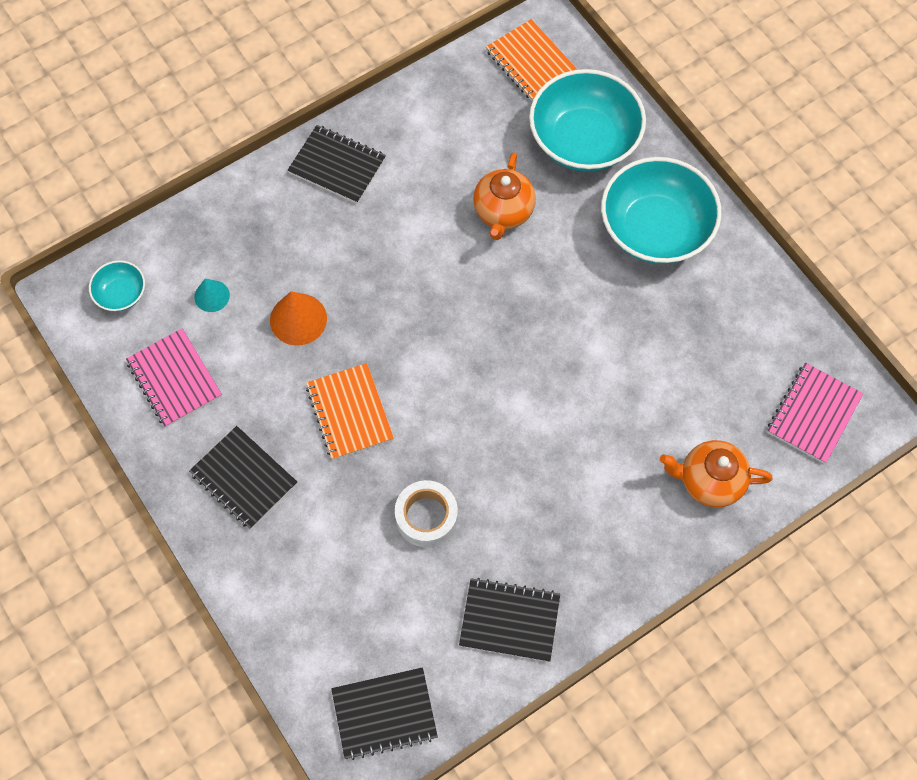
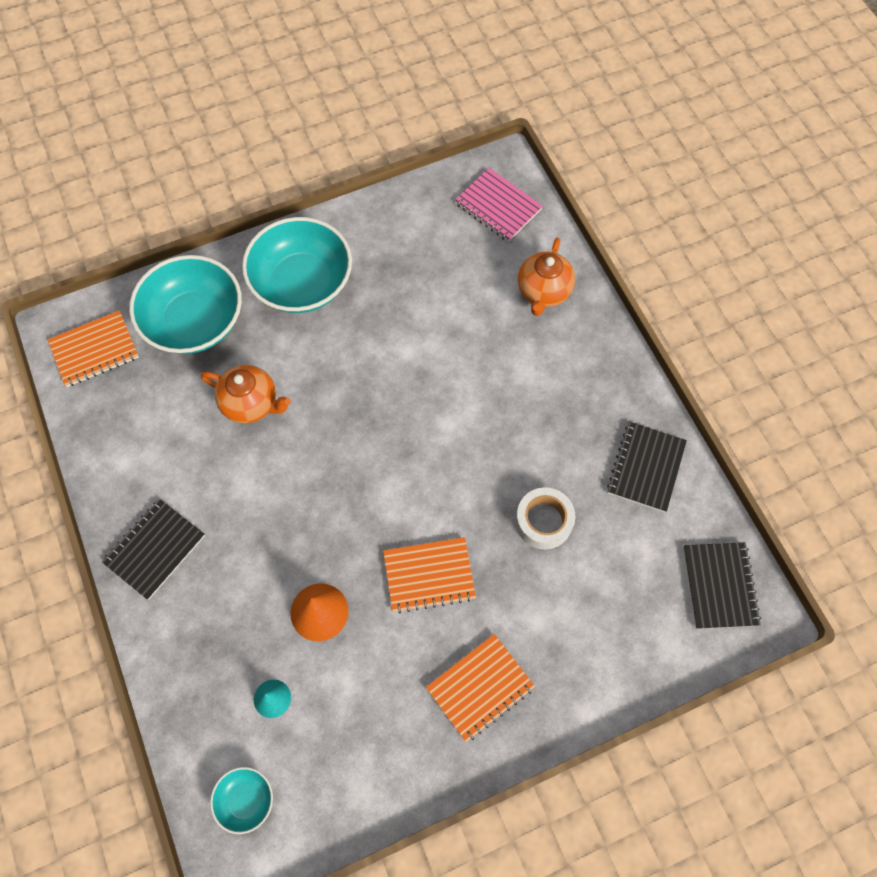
camera: 80 degrees left, 0 degrees up
(174, 379) = (359, 749): pink notebook -> none
(244, 478) = (480, 687): black notebook -> orange notebook

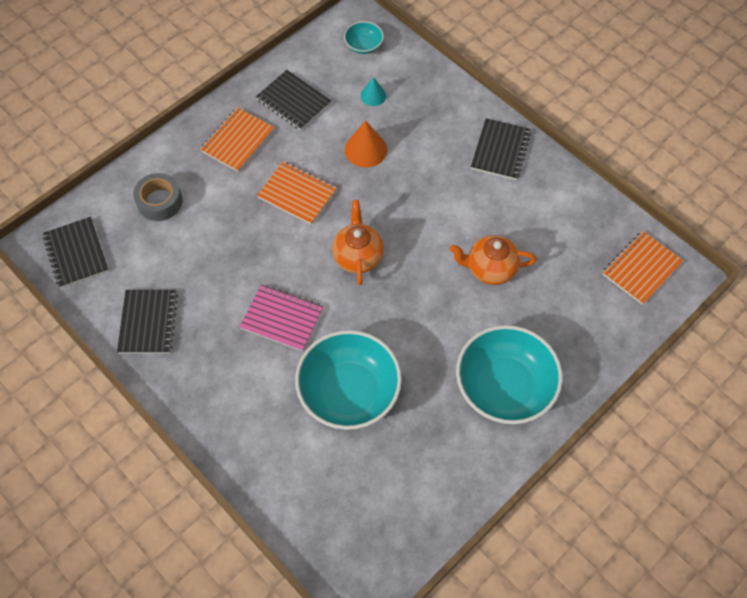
camera: 160 degrees right, 5 degrees down
(195, 321) = (576, 319): turquoise bowl -> turquoise bowl (349, 391)
(384, 729) = (293, 101): none -> black notebook
(429, 575) = (297, 194): orange notebook -> orange notebook turned 60 degrees clockwise
(498, 206) = (352, 537): pink notebook -> pink notebook (282, 318)
(543, 291) = (278, 455): orange teapot -> orange teapot (358, 256)
(543, 521) = (222, 256): white tape -> none
(604, 626) = (159, 201): none -> grey tape

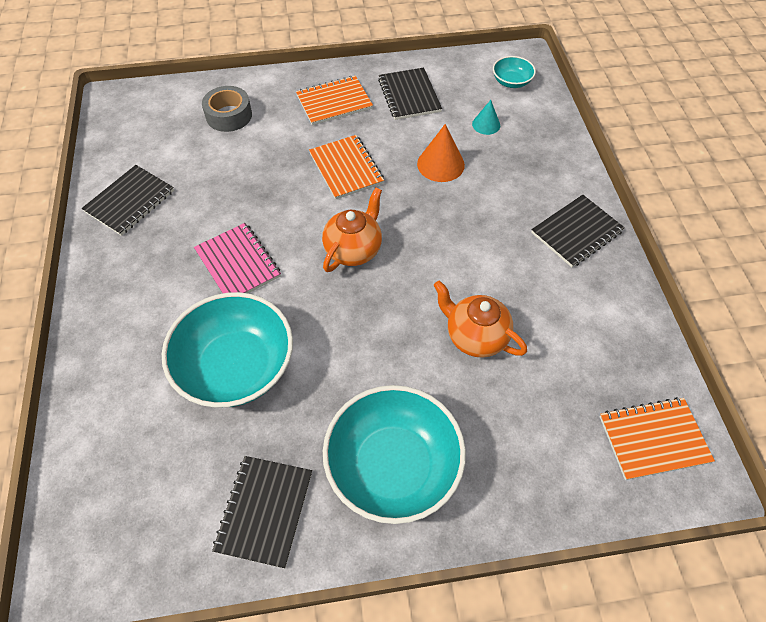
camera: 35 degrees right, 5 degrees down
(76, 253) = (130, 120): black notebook -> black notebook (264, 511)

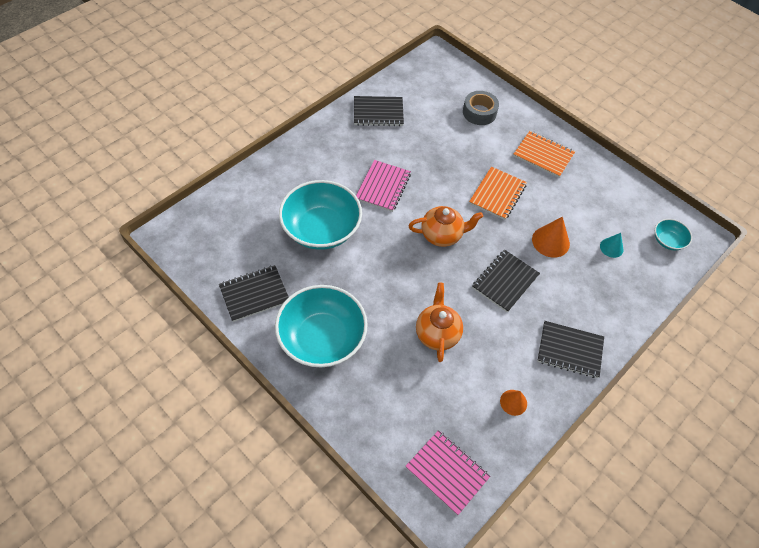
camera: 50 degrees right, 0 degrees up
(409, 95) = (591, 190): black notebook -> black notebook (505, 281)
(605, 319) = (513, 402): none -> orange cone
(653, 439) = (447, 472): orange notebook -> pink notebook

